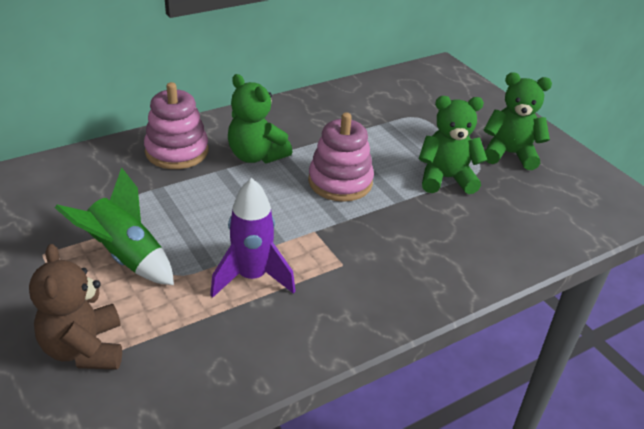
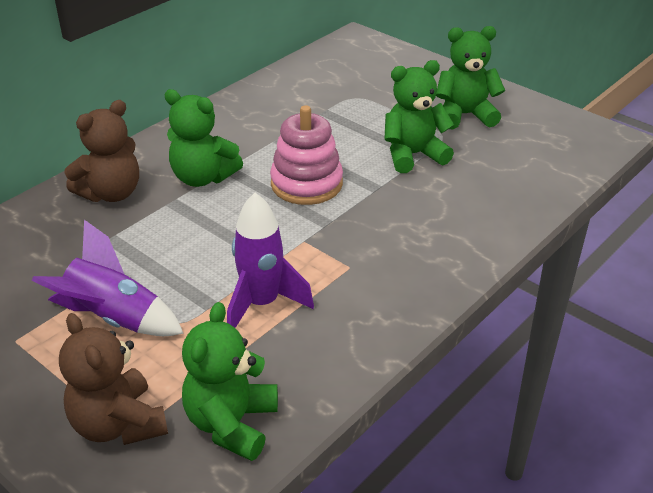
camera: 15 degrees left, 0 degrees up
(126, 257) = (114, 319): green rocket -> purple rocket
(175, 376) = (231, 423): none -> green teddy bear
(177, 151) = (111, 193): pink stacking toy -> brown teddy bear

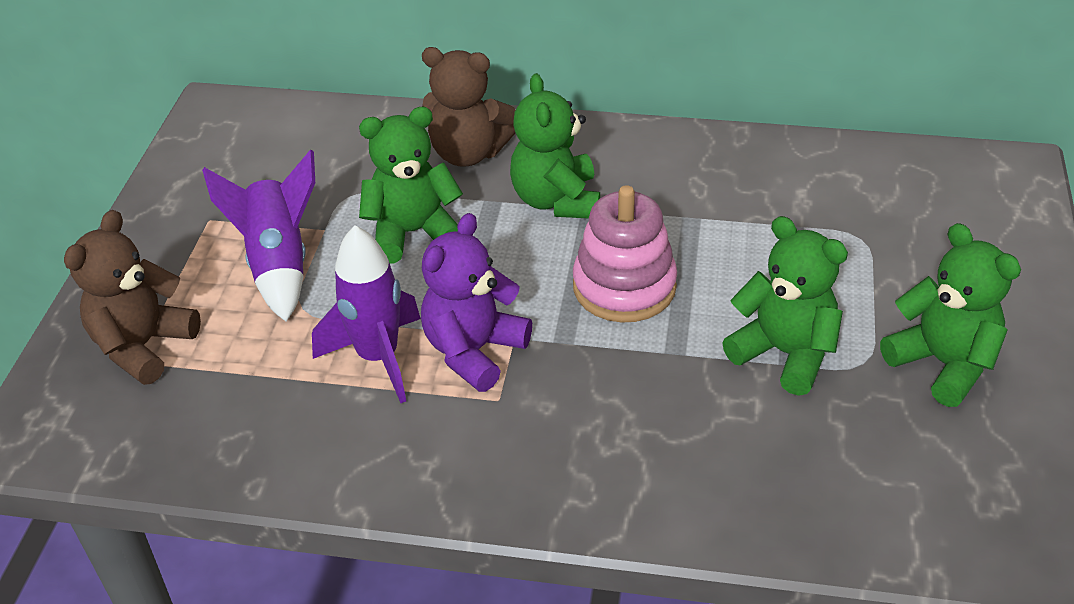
camera: 60 degrees right, 5 degrees up
(231, 423) = (188, 425): green teddy bear -> green teddy bear (413, 233)
(299, 261) = (474, 351): none -> purple teddy bear

